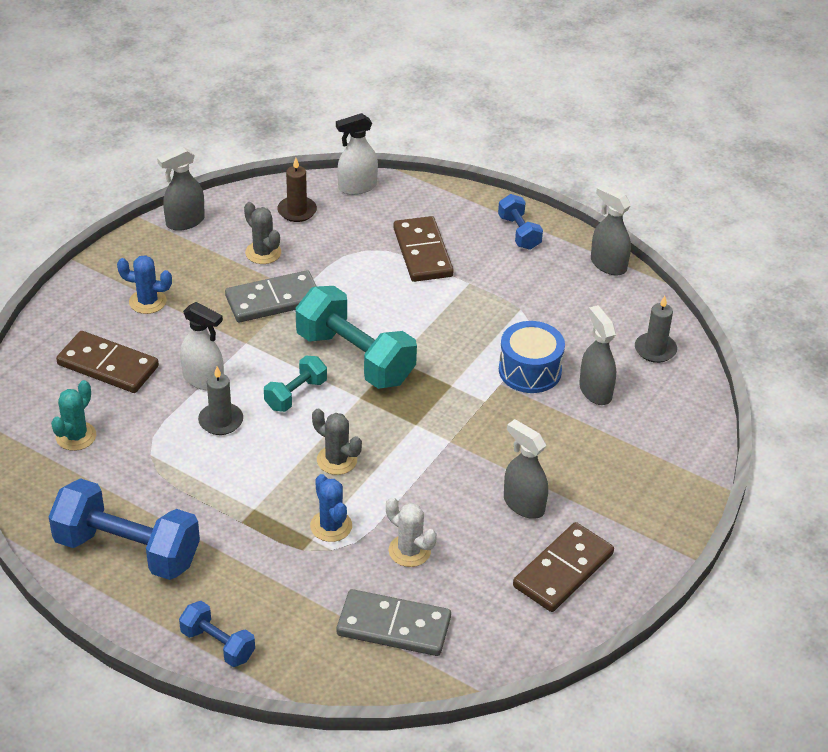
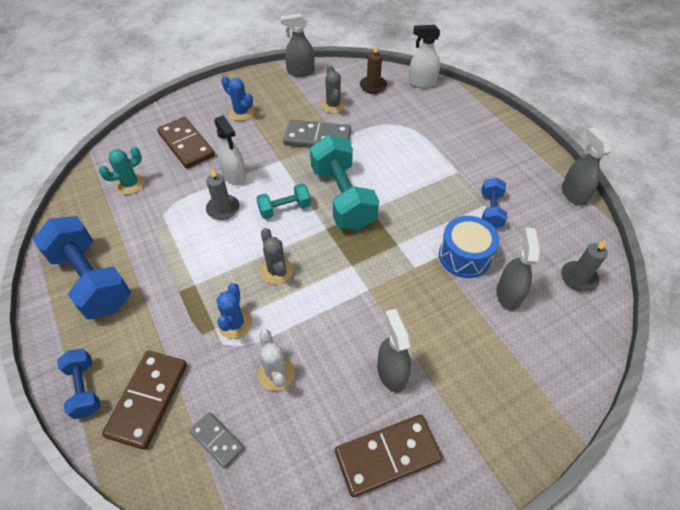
camera: 30 degrees right, 10 degrees up
(393, 626) = (217, 440): grey domino -> grey domino, size x0.56
(423, 252) = (438, 139): brown domino -> brown domino (148, 399)
(519, 232) = (516, 148): blue dumbbell -> blue dumbbell (490, 210)

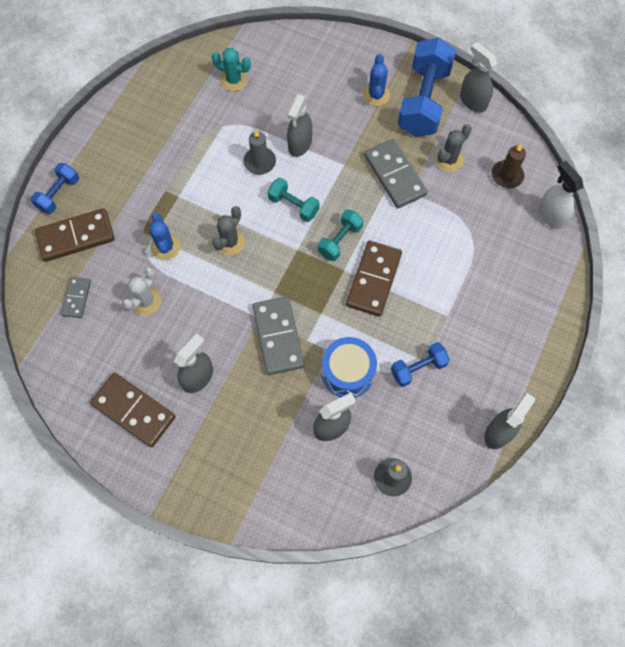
camera: 55 degrees right, 15 degrees up
(92, 280) = (135, 129): blue dumbbell -> blue dumbbell (423, 101)
(186, 145) = (305, 84): brown domino -> brown domino (374, 280)
(234, 176) = (300, 144): white spray bottle -> grey spray bottle
(235, 323) = (165, 247): blue cactus -> blue cactus turned 75 degrees counterclockwise
(342, 197) = (340, 240): turquoise dumbbell -> turquoise dumbbell, size x0.52
(396, 286) = (278, 336): none -> grey domino

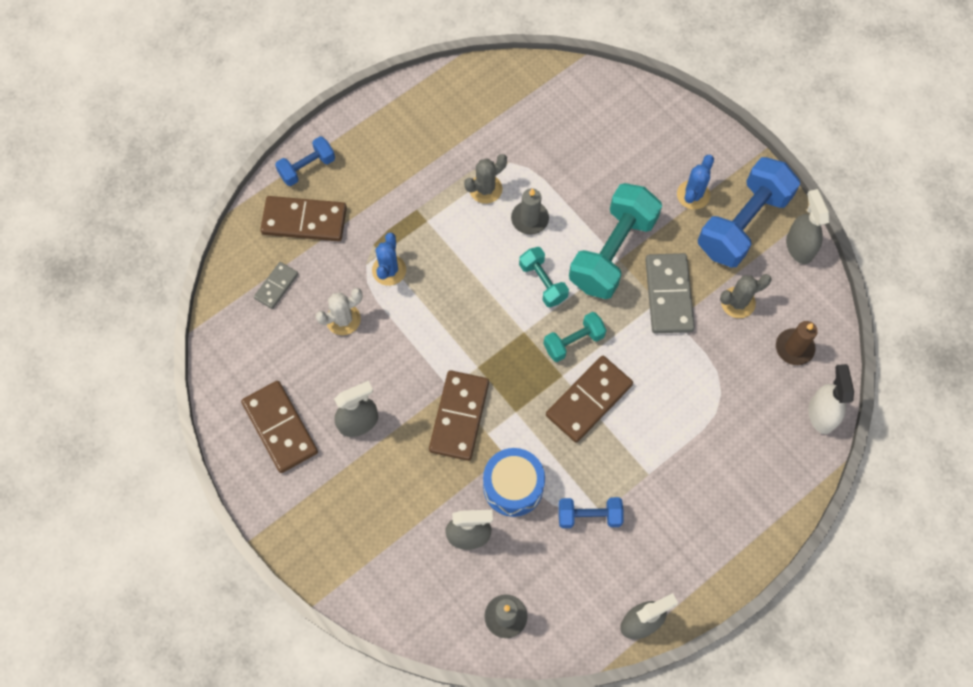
camera: 25 degrees right, 0 degrees up
(230, 242) = (457, 293): grey cactus -> grey cactus (485, 189)
(234, 80) = (545, 115): turquoise cactus -> none
(278, 336) = (459, 416): grey domino -> brown domino
(300, 144) = (582, 217): grey spray bottle -> none
(336, 161) = (612, 252): none -> turquoise dumbbell

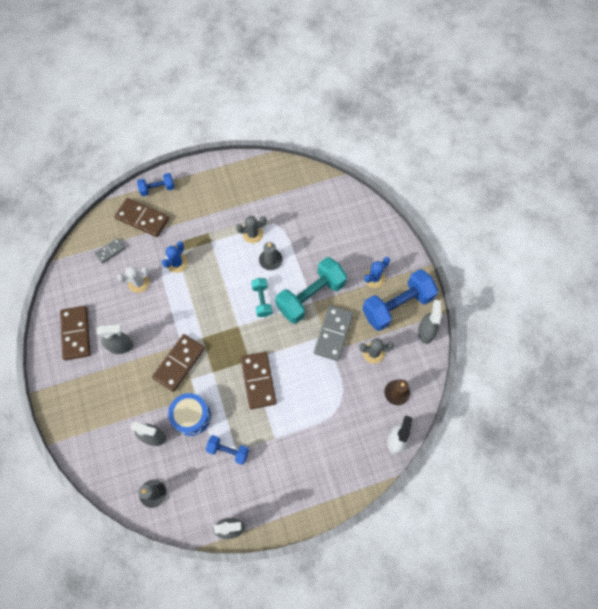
camera: 20 degrees right, 0 degrees up
(573, 342) = (264, 342): turquoise dumbbell -> none
(589, 400) = (258, 380): brown domino -> brown domino turned 75 degrees counterclockwise

